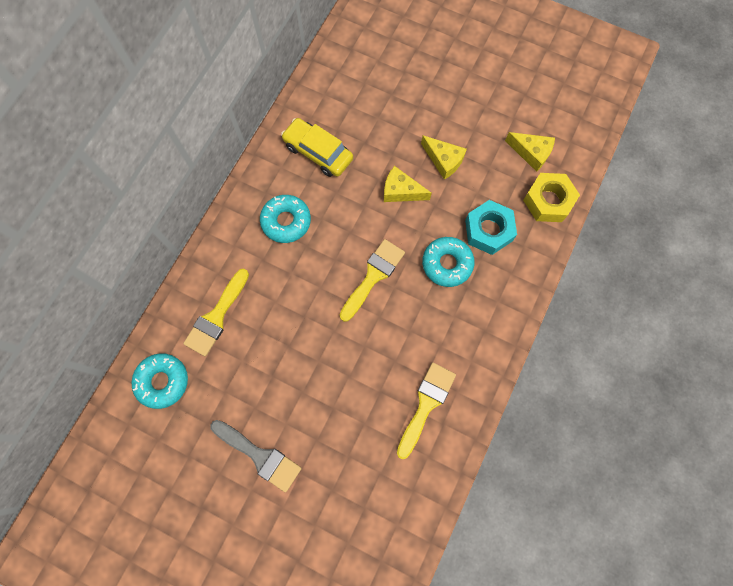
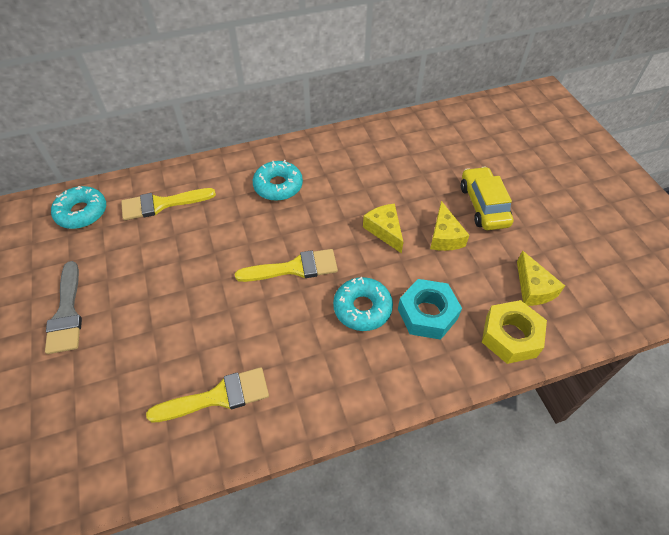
camera: 45 degrees right, 20 degrees down
(318, 152) = (352, 163): yellow car -> yellow car (483, 205)

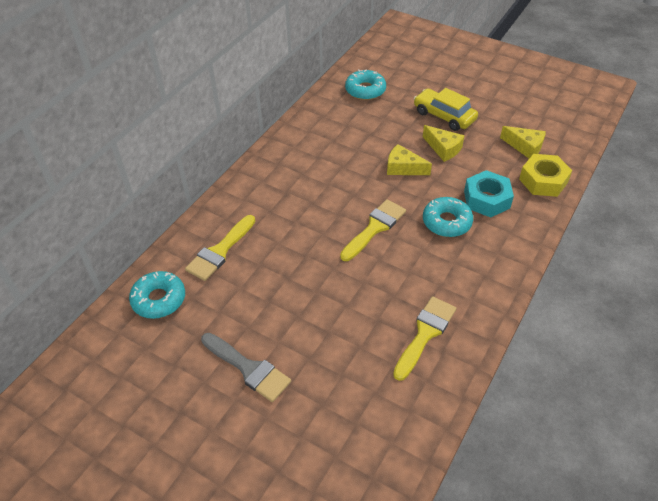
camera: 40 degrees left, 5 degrees down
(278, 186) = (294, 184): turquoise donut -> turquoise donut (365, 90)

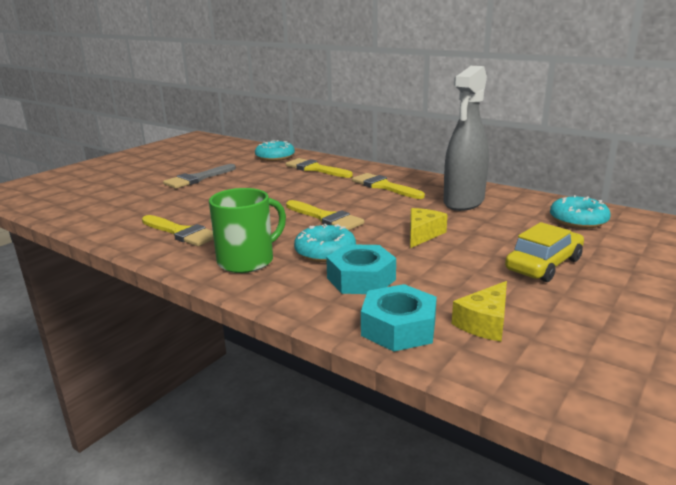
camera: 95 degrees right, 25 degrees down
(286, 192) = (384, 186): none -> yellow brush
(329, 142) = (463, 202): none -> grey spray bottle
(443, 149) = (465, 259): yellow cheese -> none
(473, 268) = (247, 260): none -> green mug
(543, 181) = (398, 328): yellow nut -> turquoise nut

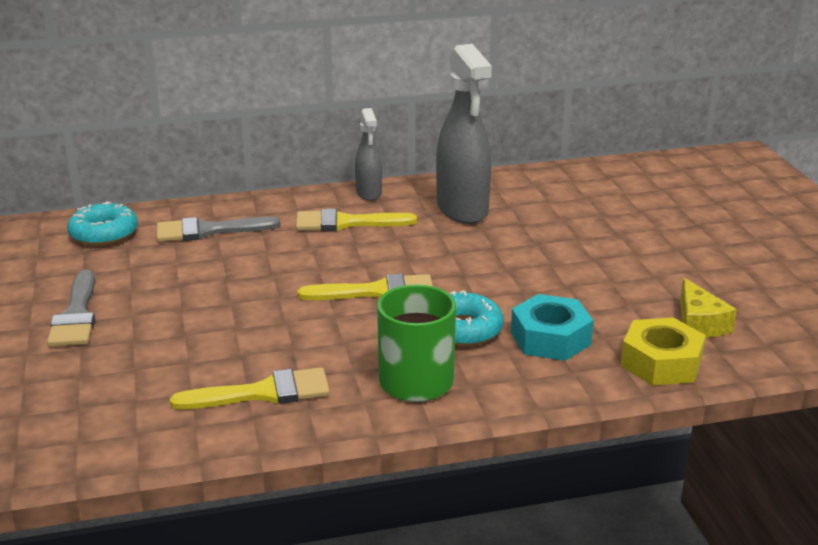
camera: 50 degrees left, 5 degrees up
(315, 169) = (208, 231): yellow brush -> grey brush
(398, 328) = (661, 362): turquoise nut -> yellow nut
(423, 234) = (503, 265): yellow cheese -> none
(427, 179) = (369, 193): none -> grey spray bottle
(544, 265) = (642, 249): yellow car -> none
(578, 220) = (585, 189): turquoise donut -> none

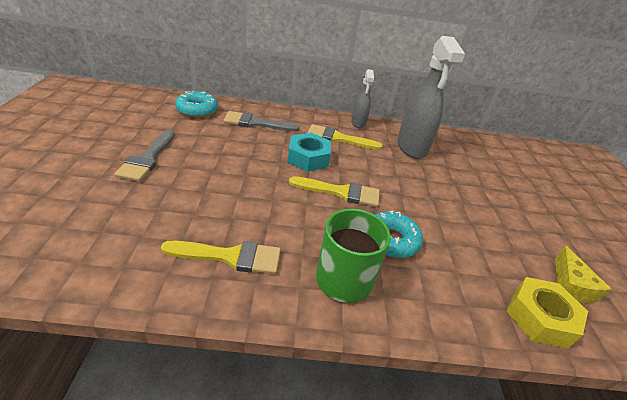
camera: 10 degrees right, 10 degrees up
(550, 338) = (453, 267): turquoise nut -> turquoise nut (308, 158)

